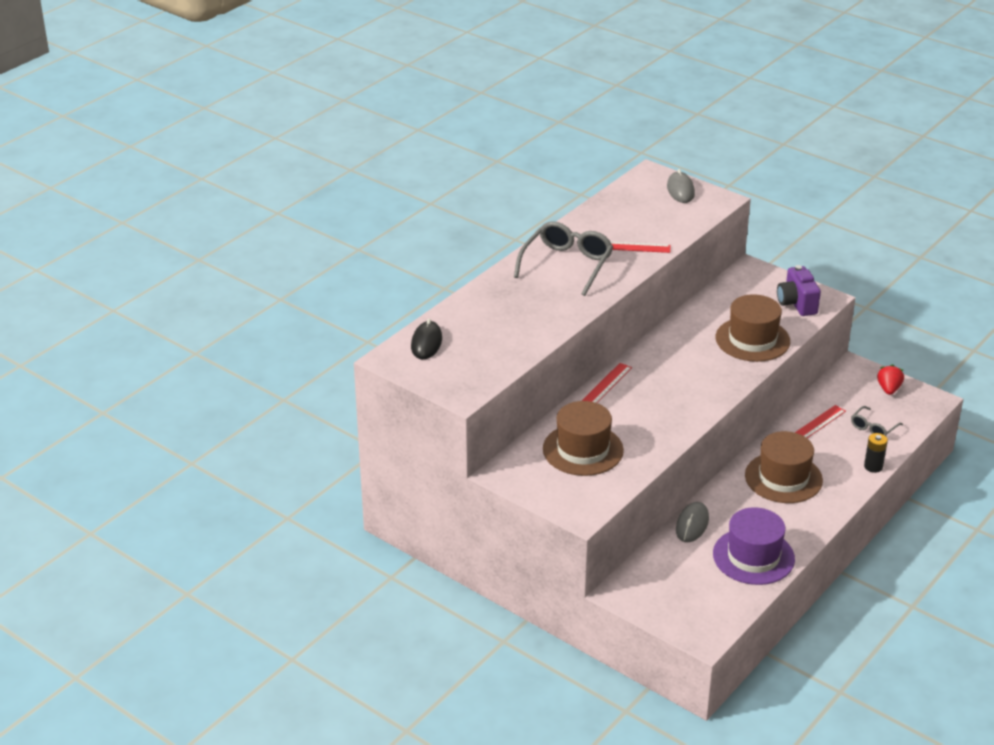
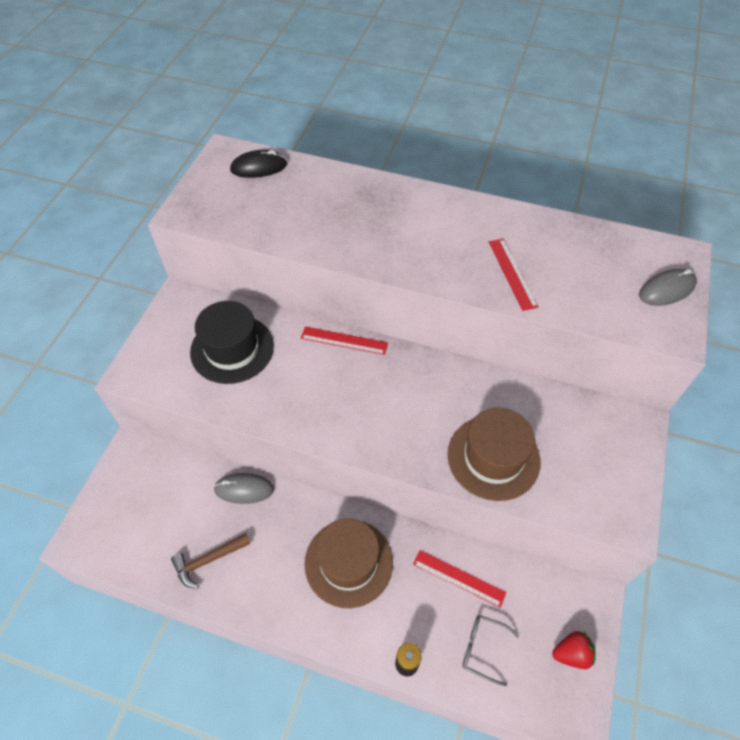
camera: 70 degrees right, 20 degrees up
(567, 264) = (445, 229): grey glasses -> none
(583, 450) = (232, 349): brown hat -> black hat
(753, 556) = (208, 560): purple hat -> brown hammer
(796, 304) = (595, 490): purple camera -> none

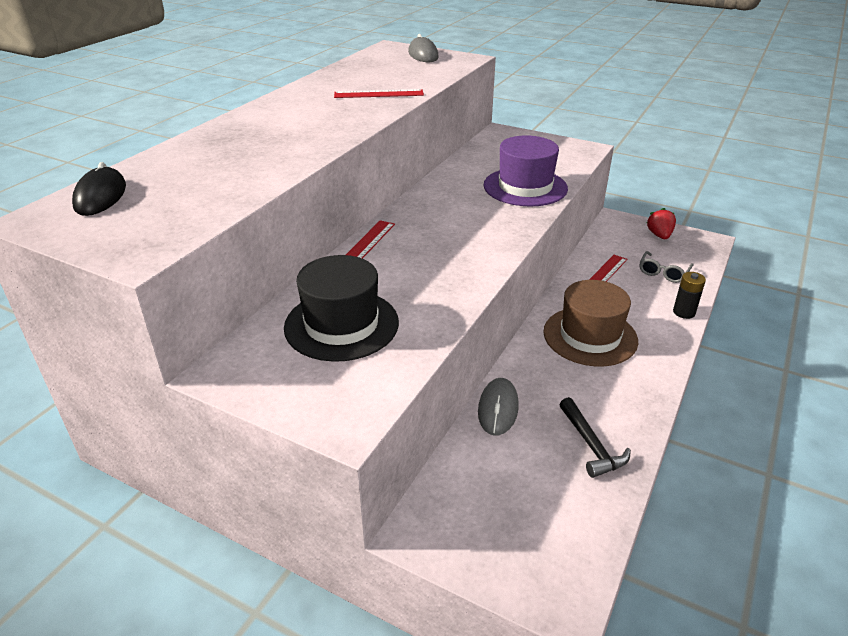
camera: 80 degrees left, 20 degrees down
(208, 560) = (591, 445): brown hammer -> black hammer
(493, 457) = (525, 187): brown hat -> purple hat

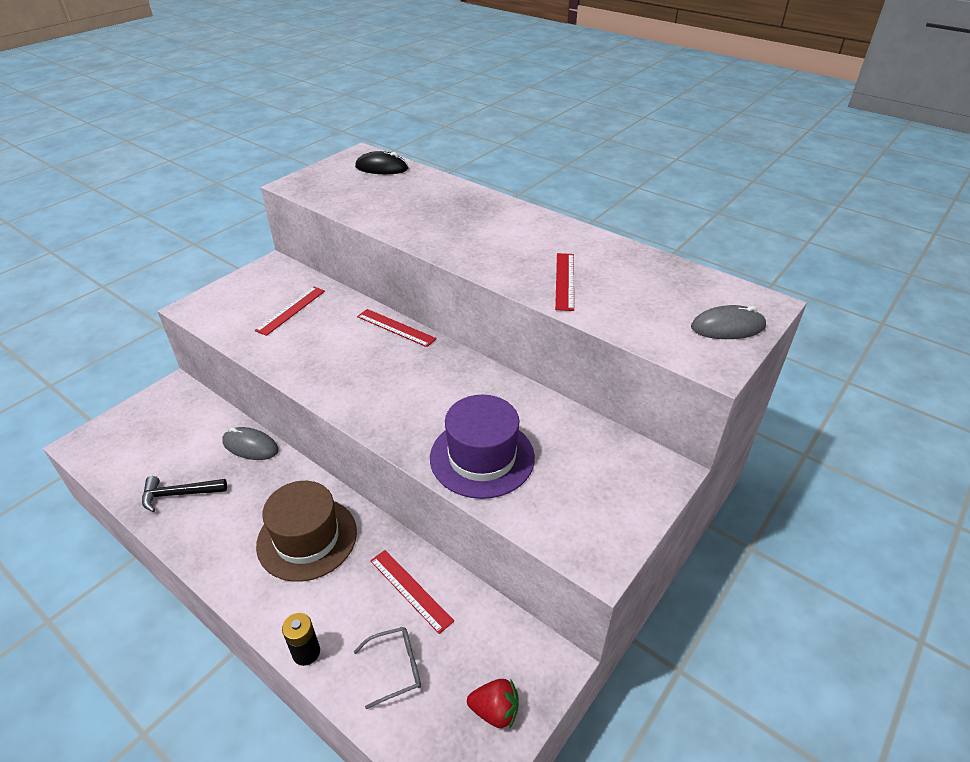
camera: 100 degrees right, 5 degrees up
(341, 324) = (291, 310): black hat -> red ruler
(663, 272) = (396, 668): grey glasses -> grey glasses turned 120 degrees clockwise

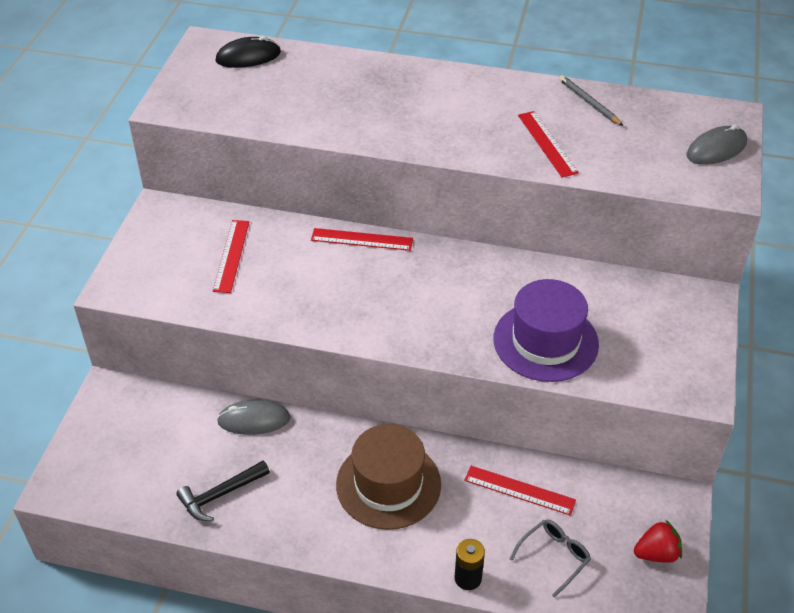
camera: 25 degrees left, 5 degrees up
(630, 260) = (589, 103): none -> grey pencil

